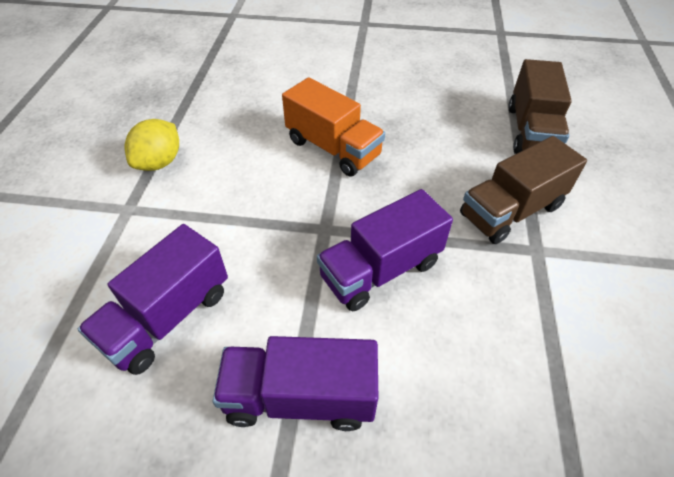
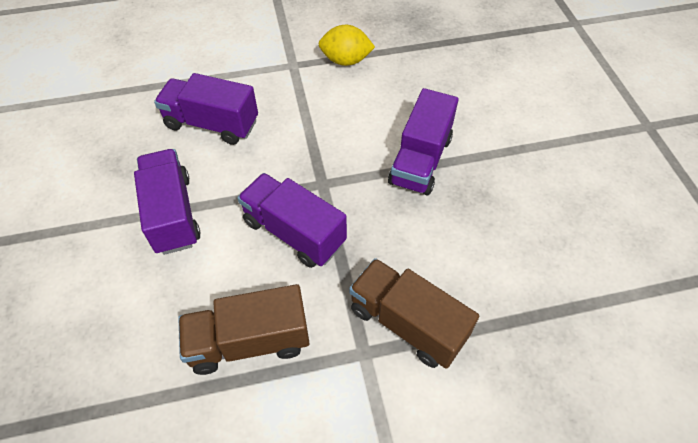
camera: 70 degrees right, 5 degrees up
(333, 148) = (420, 160): orange truck -> purple truck
(531, 131) = (549, 329): brown truck -> brown truck (249, 341)

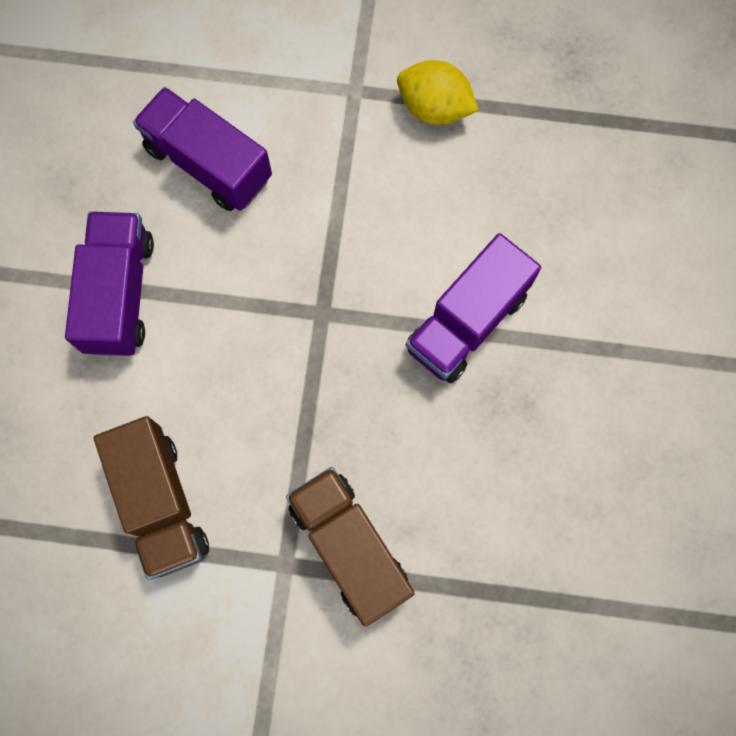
camera: 20 degrees right, 20 degrees up
(249, 341) = (160, 503): brown truck -> brown truck turned 120 degrees counterclockwise
(294, 232) = (260, 375): purple truck -> none

